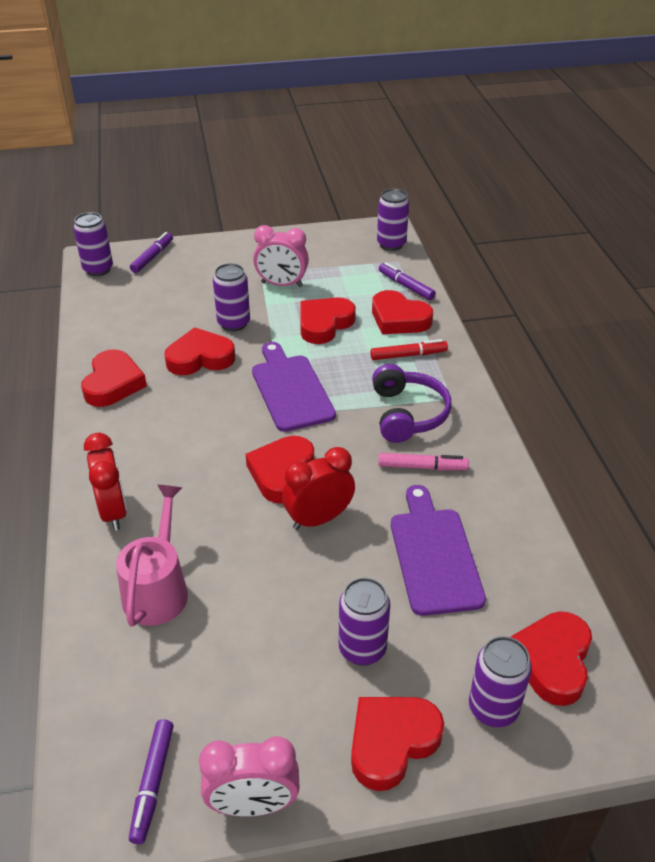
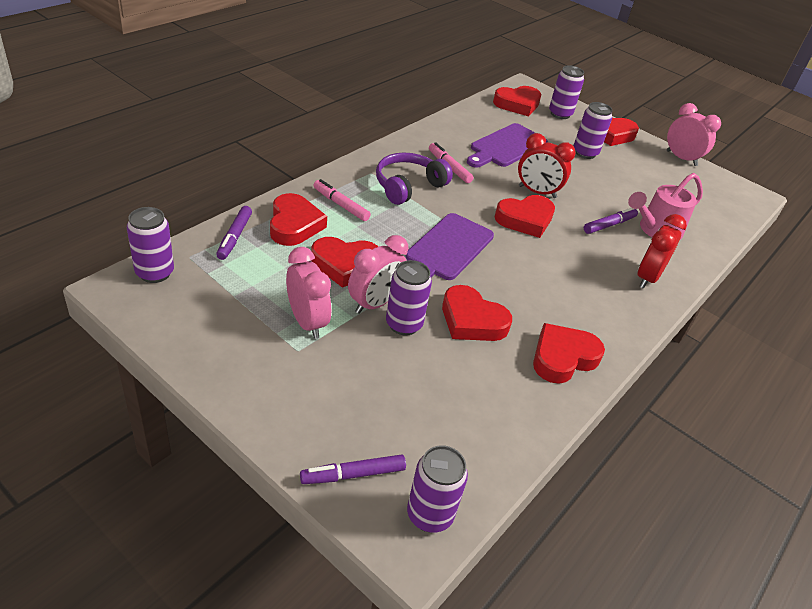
camera: 135 degrees left, 0 degrees up
(153, 783) = (717, 186): purple marker -> purple marker (609, 225)
(268, 320) = (375, 303): none -> pink clock
(408, 355) = (341, 205): red marker -> pink marker

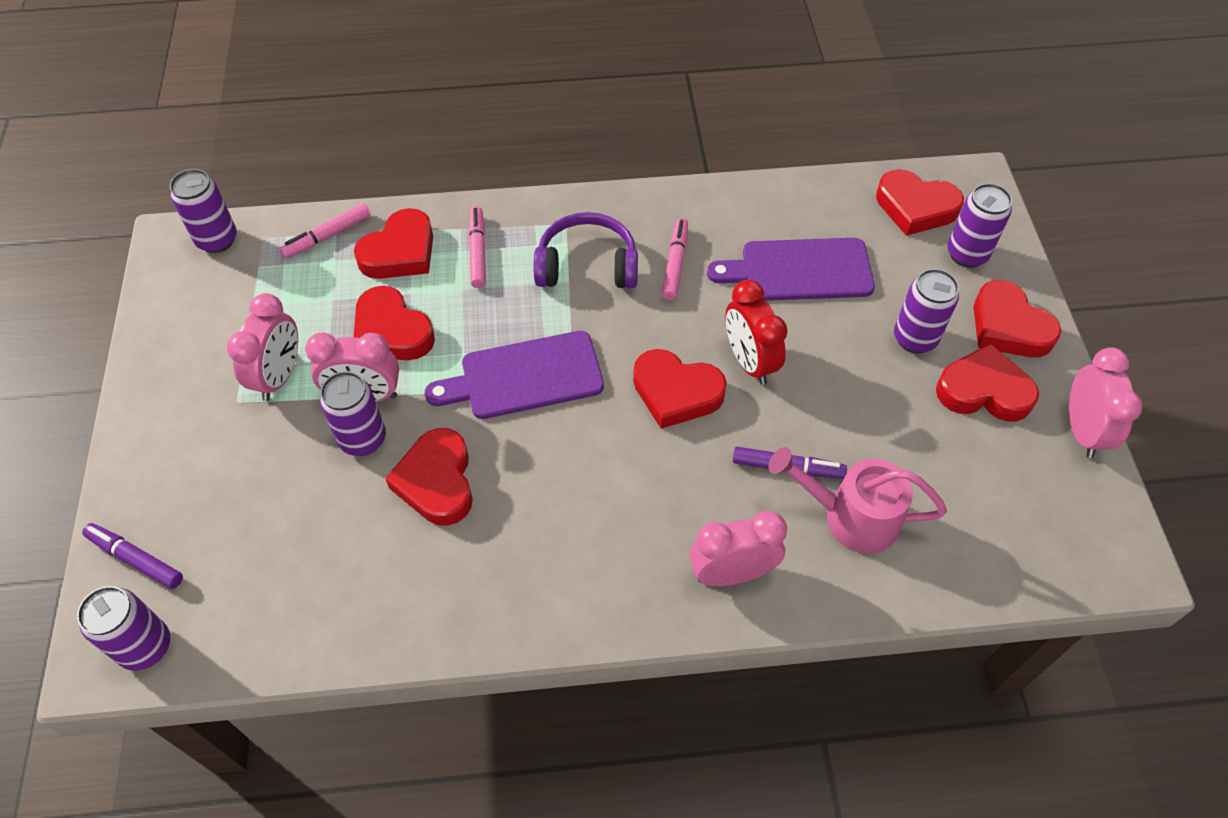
camera: 50 degrees right, 15 degrees up
(235, 237) = (328, 236): purple marker -> pink marker
(563, 358) = (476, 594): red heart -> red heart (983, 391)
(647, 278) = (732, 573): red clock -> pink clock

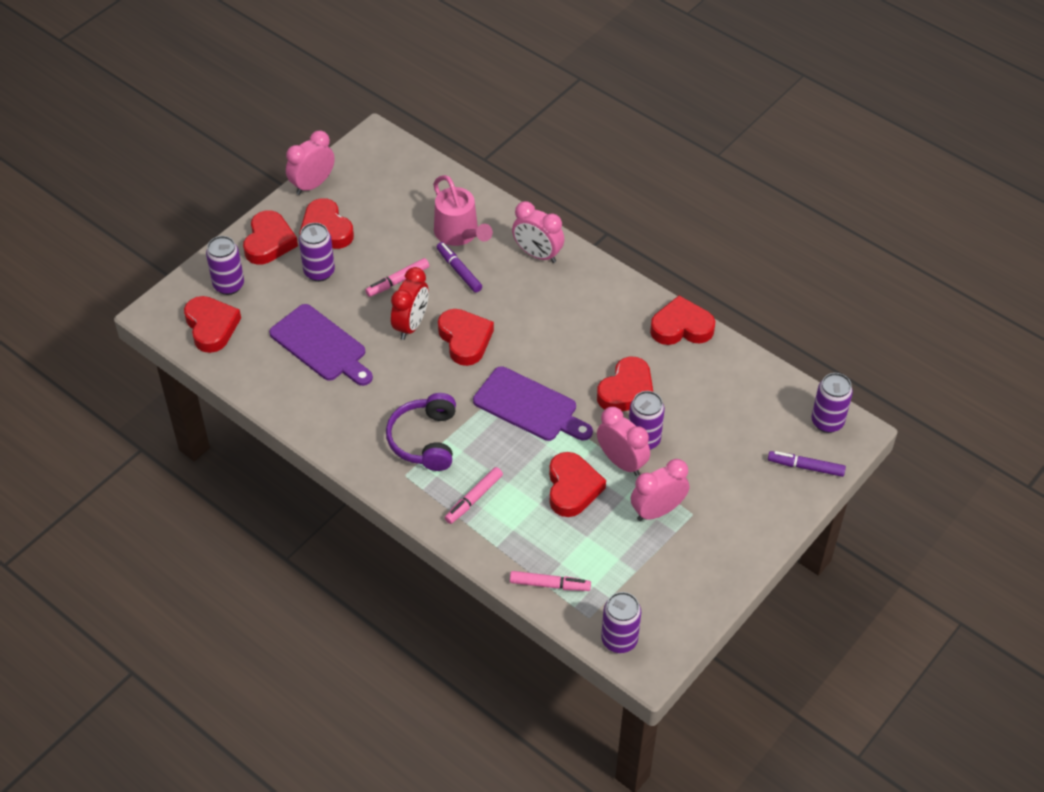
camera: 135 degrees left, 5 degrees down
(136, 559) = (806, 467): purple marker -> purple marker turned 120 degrees clockwise
(400, 252) = (518, 536): red heart -> red heart (681, 327)
(587, 265) = (424, 440): purple headphones -> purple headphones turned 45 degrees clockwise
(675, 264) = (378, 402): pink marker -> pink marker (398, 281)

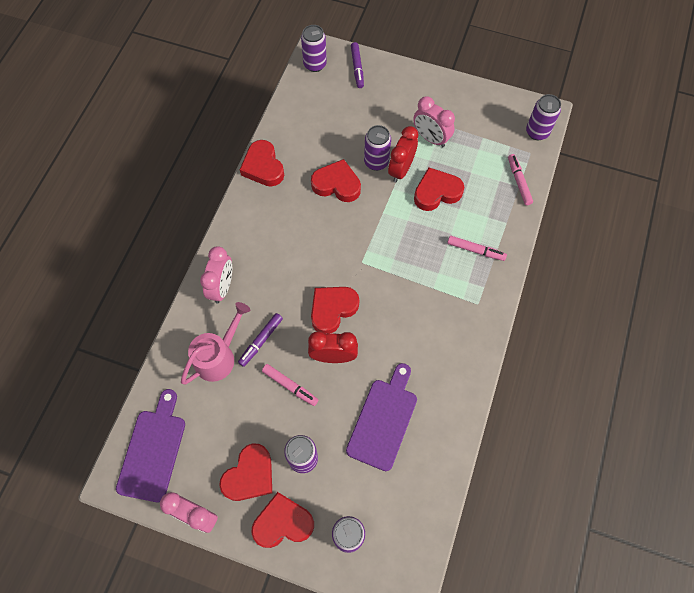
camera: 110 degrees left, 15 degrees up
(211, 327) = (401, 527): red heart -> none
(424, 440) = (440, 302): purple headphones -> none
(529, 406) = (378, 242): purple cutting board -> purple cutting board (153, 450)
(621, 462) = (401, 170): pink clock -> red clock

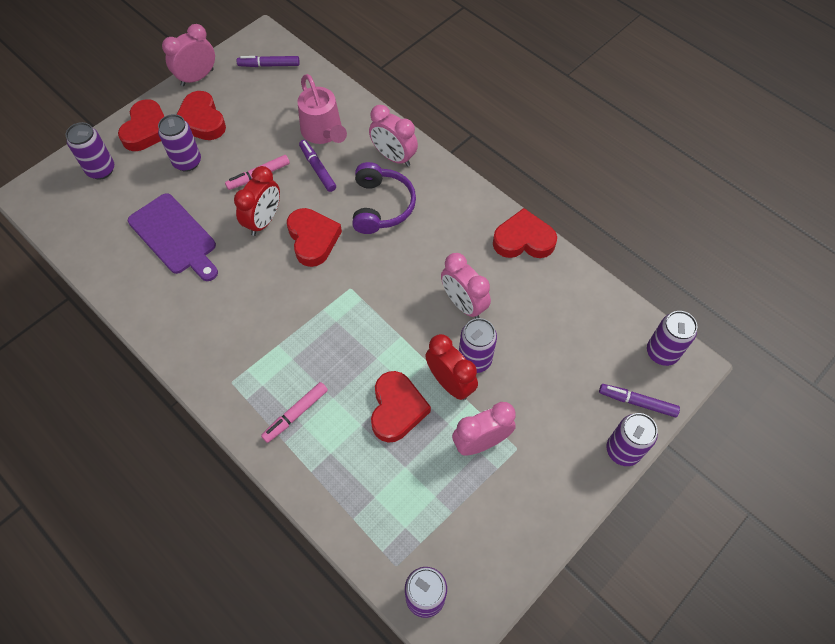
camera: 115 degrees right, 5 degrees down
(153, 450) = (269, 65): purple cutting board -> purple marker
(277, 274) = (381, 206): none -> purple headphones
(337, 184) = (463, 304): red heart -> pink clock
(393, 67) = (623, 450): none -> purple can
(519, 182) = (359, 522): pink marker -> none

